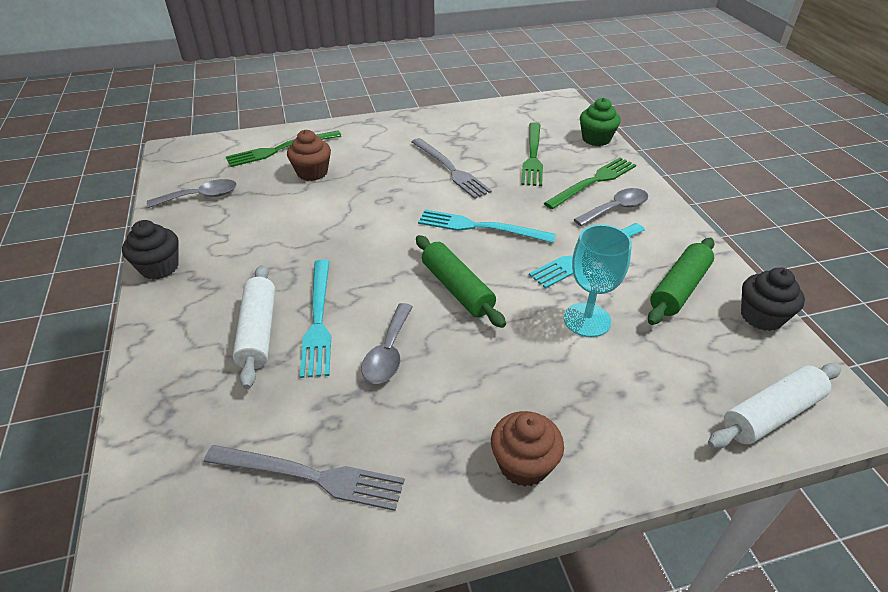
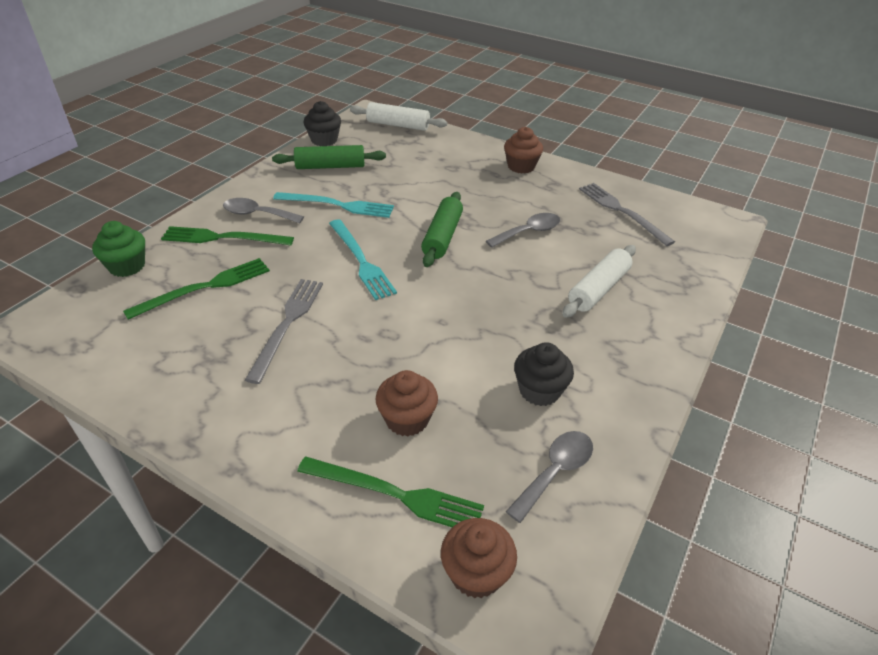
camera: 135 degrees left, 0 degrees up
(159, 267) = (648, 395): black cupcake -> black cupcake (539, 390)
(201, 197) = (555, 472): grey spoon -> grey spoon turned 105 degrees clockwise
(213, 149) = (476, 573): none -> brown cupcake
(318, 319) = (551, 272): turquoise fork -> none
(587, 320) = (402, 184): turquoise goblet -> none

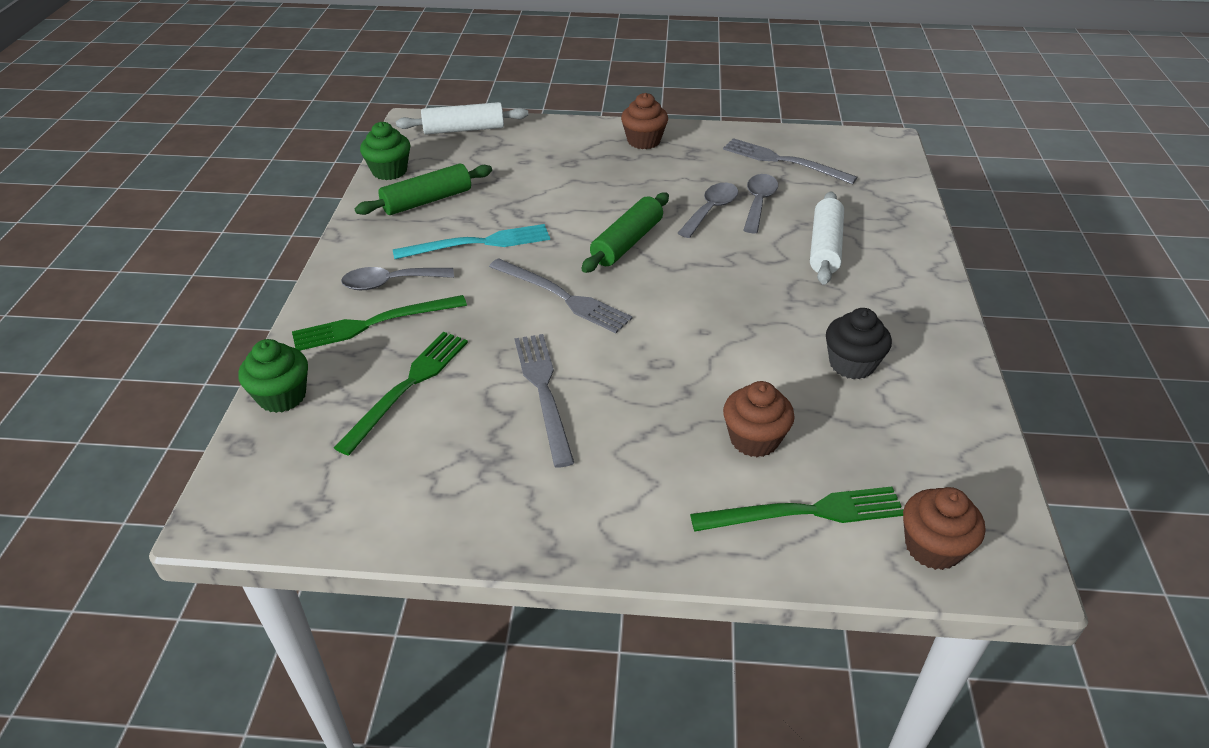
camera: 25 degrees left, 0 degrees up
(324, 140) = (389, 171): black cupcake -> green cupcake
(361, 261) = (562, 297): turquoise fork -> grey fork
(442, 237) = (627, 243): green rolling pin -> green rolling pin turned 45 degrees clockwise
(555, 472) = (925, 432): grey spoon -> grey spoon (758, 203)

